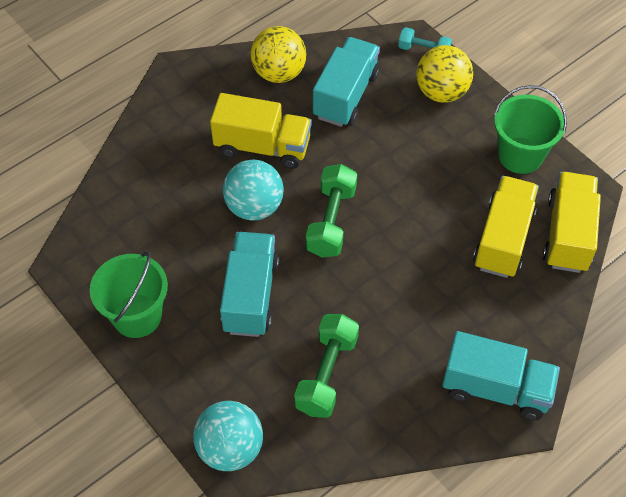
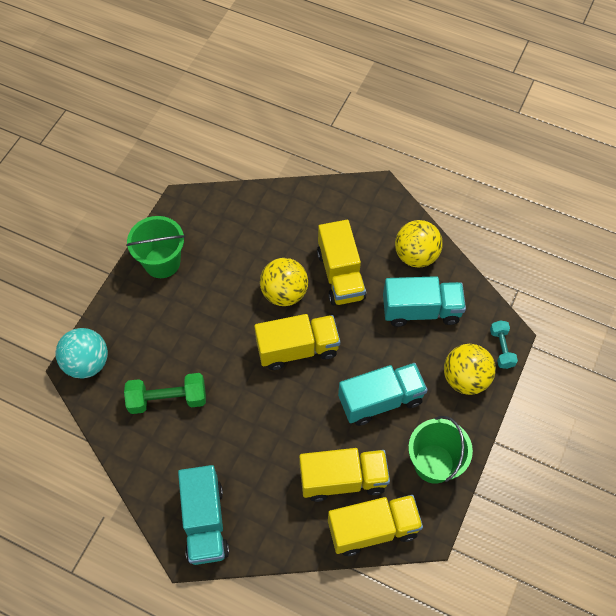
camera: 65 degrees right, 5 degrees up
(251, 295) = (209, 323): turquoise truck -> turquoise truck (380, 400)
(254, 207) = (284, 293): turquoise ball -> yellow ball
(331, 221) = (297, 349): green dumbbell -> yellow truck

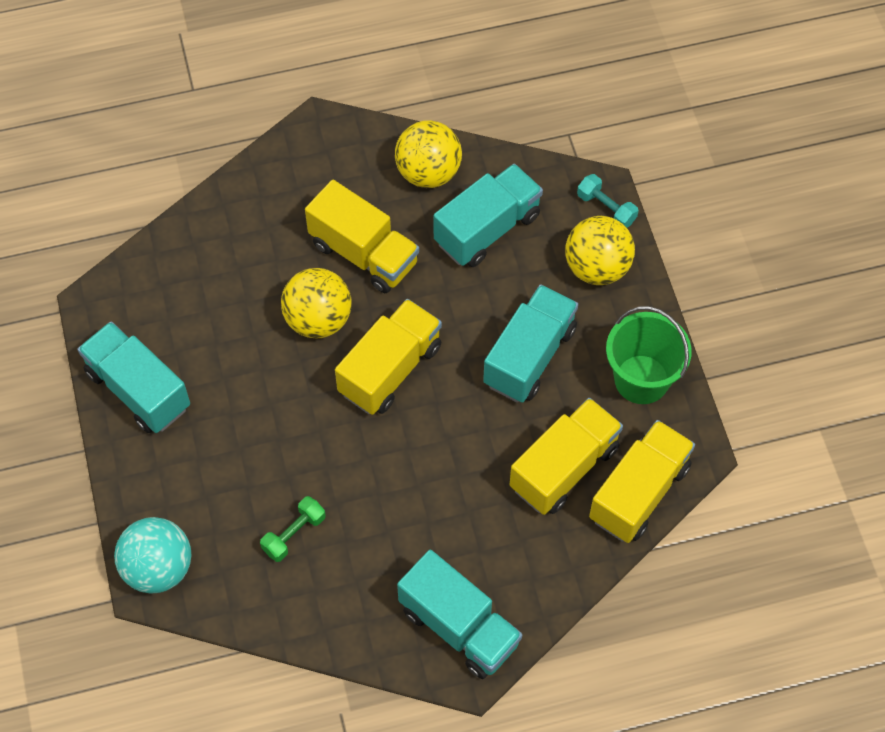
camera: 40 degrees left, 0 degrees up
(162, 262) = (138, 390): green bucket -> turquoise truck
(167, 399) = (294, 534): green dumbbell -> green dumbbell, size x0.61

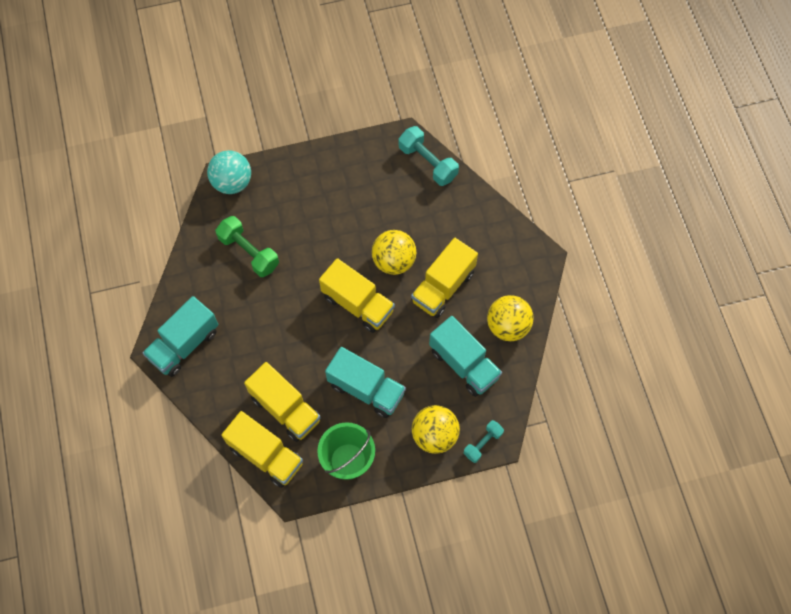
camera: 90 degrees right, 5 degrees up
(138, 390) = (346, 164): turquoise truck -> none
(146, 271) = (428, 163): none -> turquoise dumbbell
(294, 534) = (249, 252): green dumbbell -> green dumbbell, size x1.63

